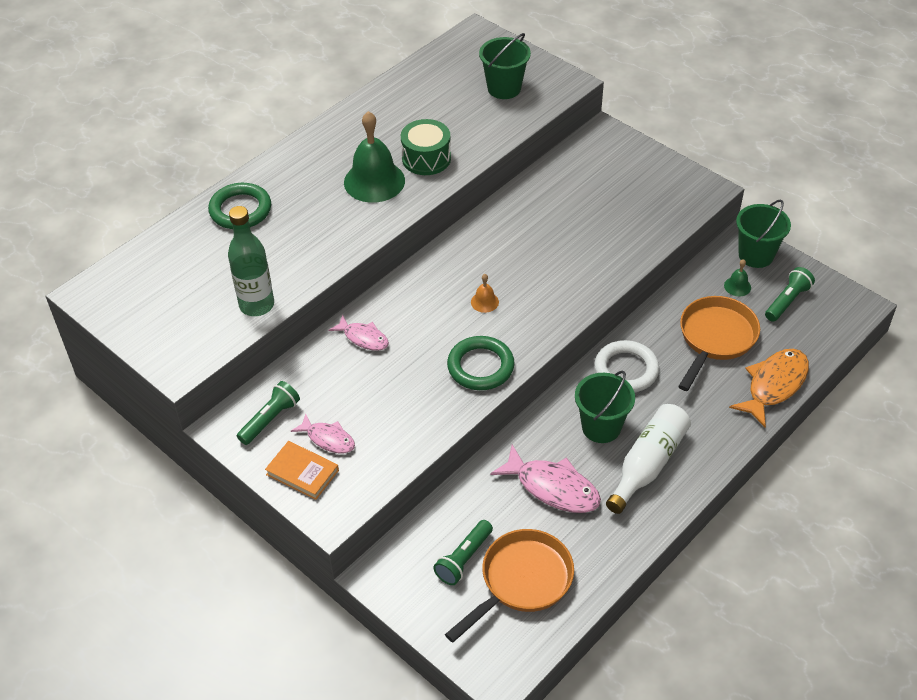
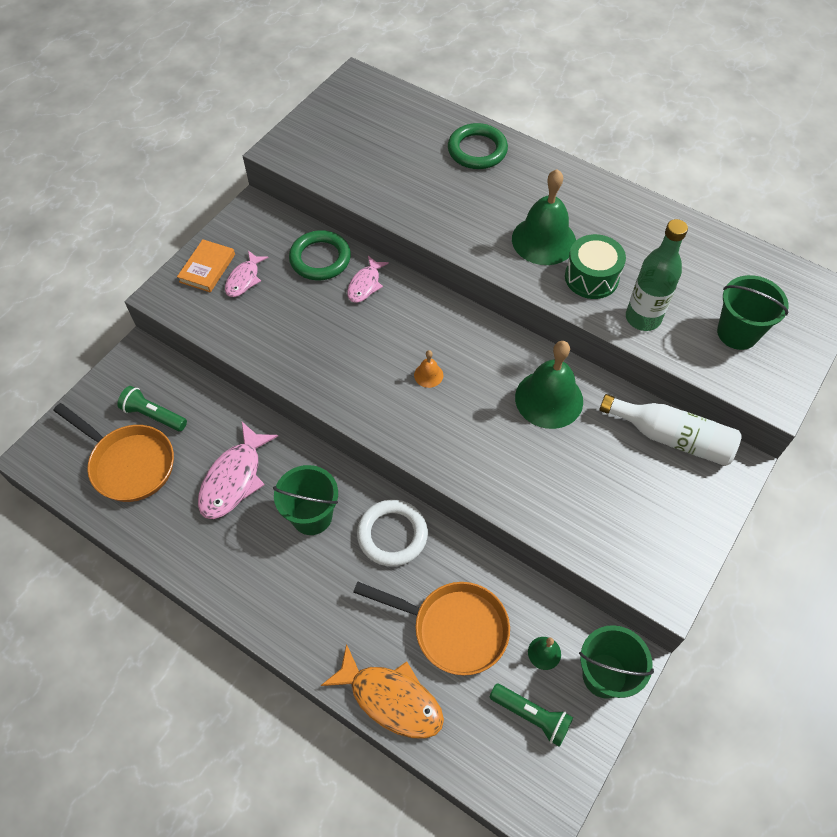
camera: 80 degrees right, 10 degrees up
(257, 305) = (358, 184): green bottle -> green bottle (643, 318)
(270, 419) = (263, 236): green flashlight -> none
(480, 366) = (340, 382): green ring -> green ring (320, 259)
(525, 226) = (549, 399): none -> green bell
(648, 464) = (267, 564): white bottle -> white bottle (671, 437)

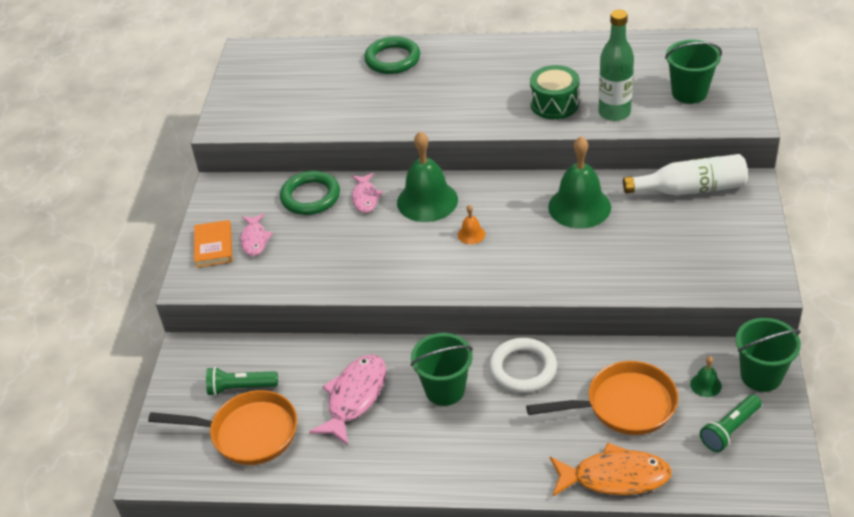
camera: 25 degrees left, 15 degrees down
(234, 479) = (354, 397): pink fish -> pink fish turned 150 degrees counterclockwise
(531, 716) = (730, 430): green flashlight -> green flashlight turned 135 degrees clockwise
(543, 240) = (497, 96): green bell -> green bell (427, 201)

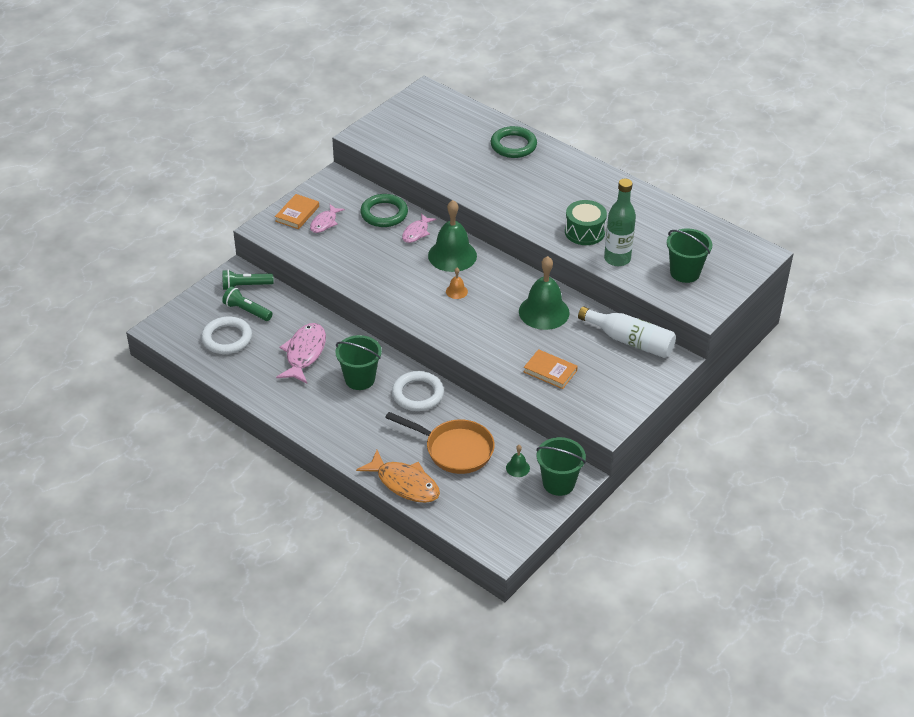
camera: 30 degrees right, 0 degrees up
(248, 433) = (227, 338): orange pan -> white ring
(354, 397) = (304, 353): pink fish -> pink fish turned 45 degrees counterclockwise
(653, 262) = (550, 371): none -> orange book
(730, 430) = (502, 500): green flashlight -> green flashlight (245, 286)

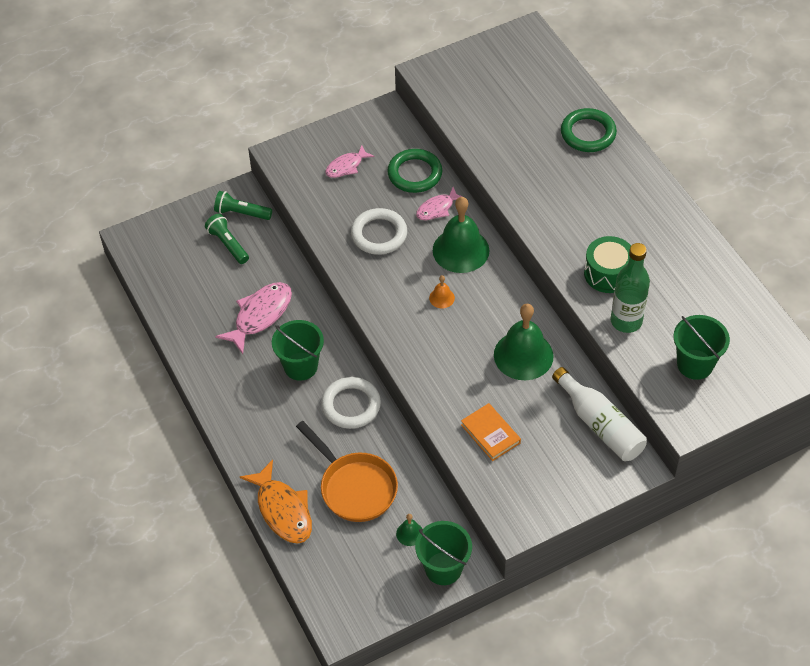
camera: 25 degrees right, 10 degrees up
(227, 338) = (192, 271): white ring -> white ring (379, 234)
(297, 214) = (323, 146): orange book -> none

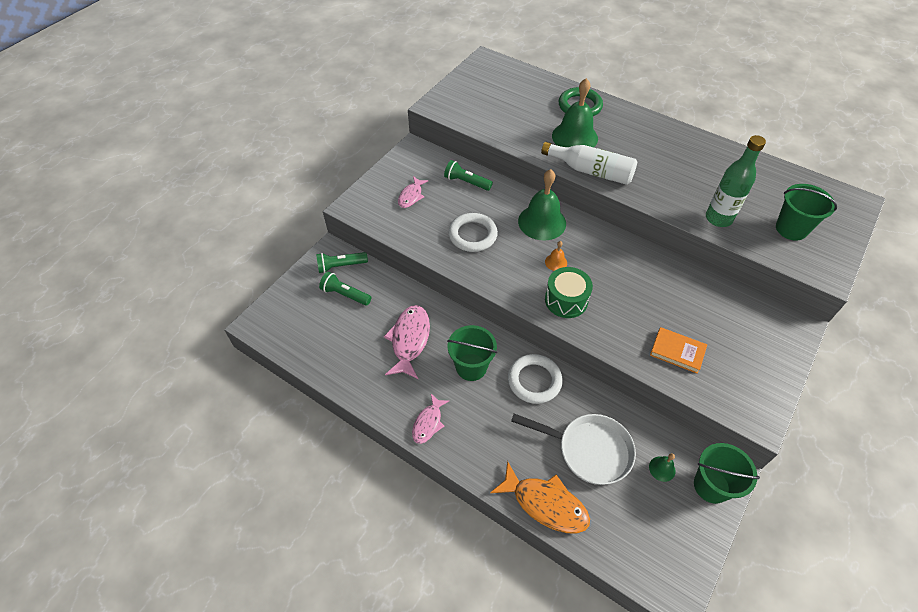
camera: 30 degrees left, 0 degrees up
(354, 487) = (588, 450): orange pan -> white pan
(414, 174) = (466, 182): green ring -> green flashlight
(437, 209) = (502, 200): pink fish -> pink fish (428, 423)
(523, 355) = (649, 279): green bell -> green bell (574, 137)
(600, 425) = (746, 306): white bottle -> white bottle (591, 171)
(608, 273) = (676, 191): green drum -> green drum (566, 300)

